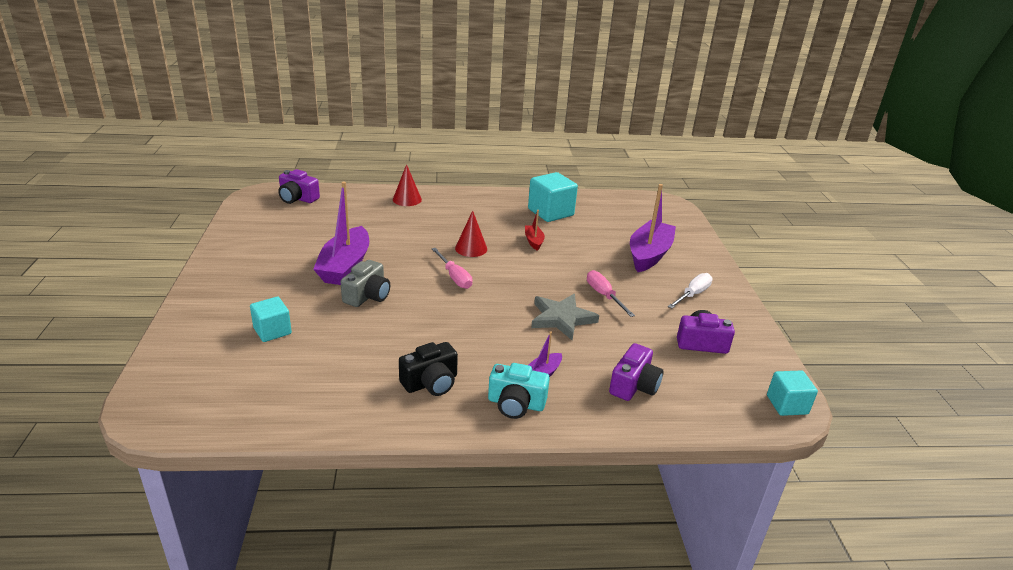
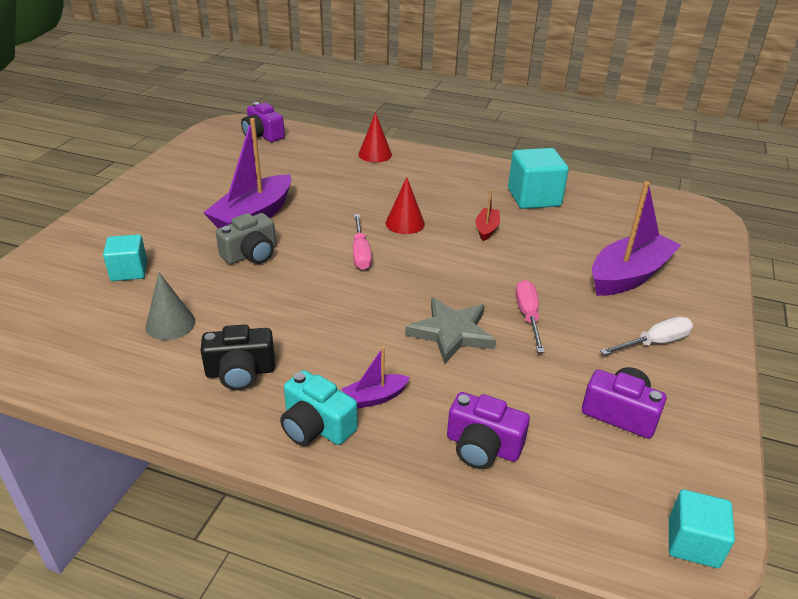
camera: 25 degrees right, 5 degrees up
(345, 363) = (170, 324): none -> grey cone
(634, 386) = (482, 447): purple camera -> purple camera turned 60 degrees clockwise

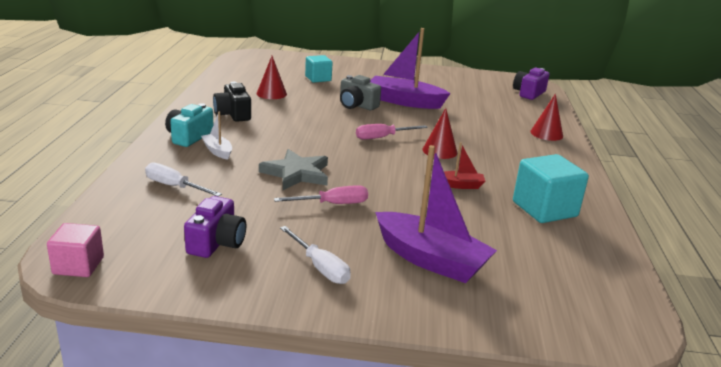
camera: 75 degrees right, 10 degrees down
(170, 324) = (271, 93): grey cone -> red cone
(374, 398) = (217, 151): purple boat -> white boat
(482, 447) = (174, 186): purple camera -> white screwdriver
(693, 543) = (78, 266): turquoise cube -> pink cube

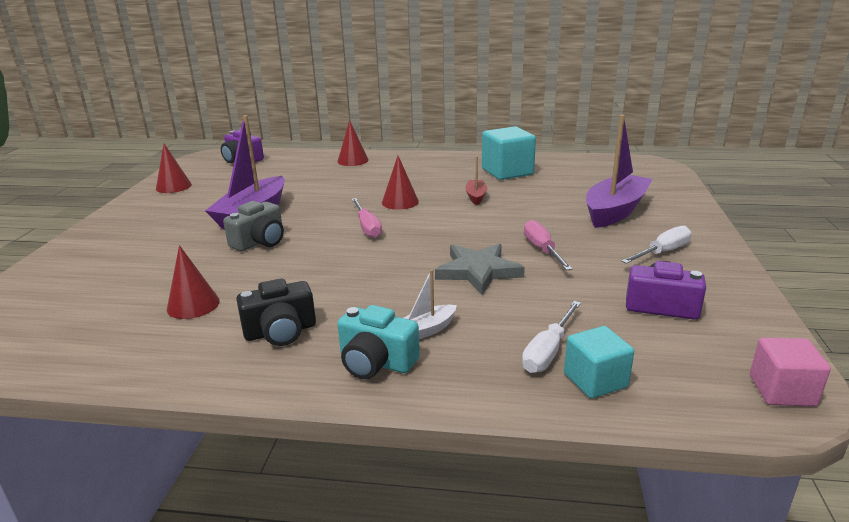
camera: 85 degrees left, 0 degrees up
(318, 78) = (136, 270): turquoise cube -> turquoise cube (595, 380)
(457, 77) = (173, 186): none -> red cone

